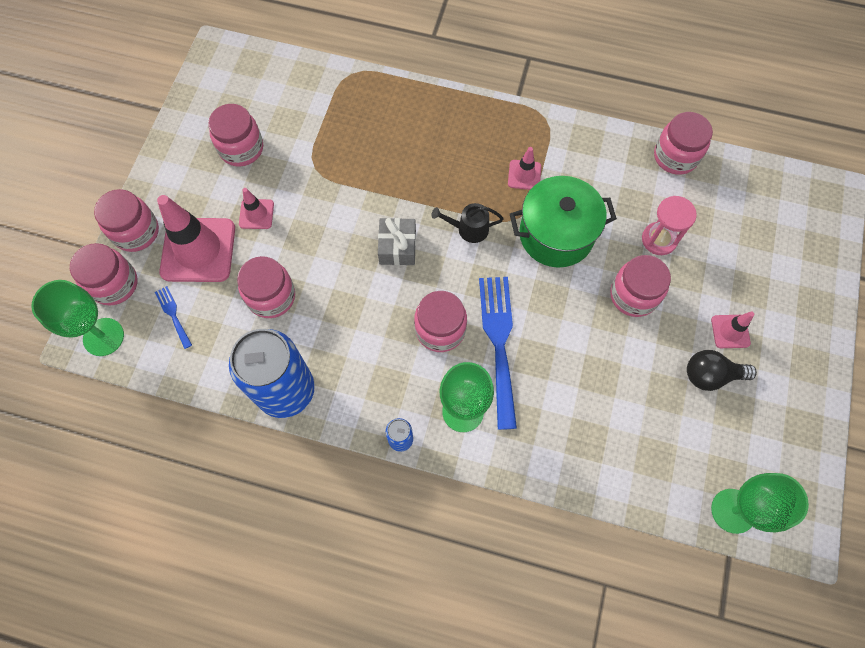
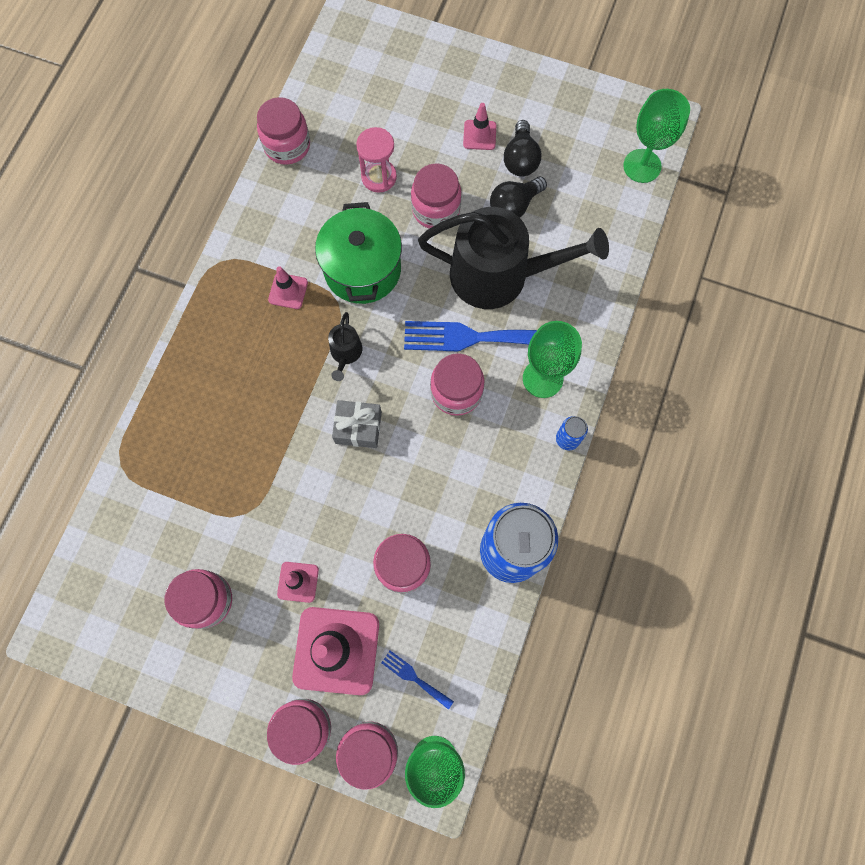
camera: 85 degrees left, 5 degrees up
(173, 314) = (414, 678): blue fork -> blue fork turned 60 degrees clockwise
(570, 361) = (498, 275): none -> black watering can
(653, 372) = (514, 206): none -> black light bulb

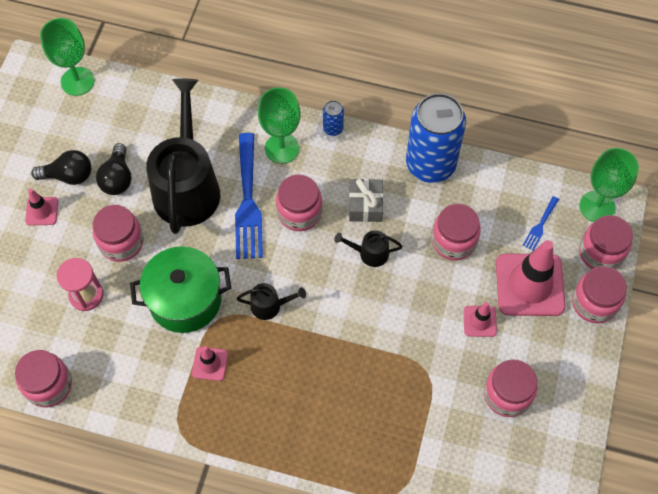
camera: 95 degrees left, 10 degrees down
(358, 427) = (339, 288): grey gift -> grey gift (365, 205)
(397, 466) = (370, 253): none -> black watering can
(514, 206) = (117, 178): black light bulb -> black light bulb turned 45 degrees clockwise

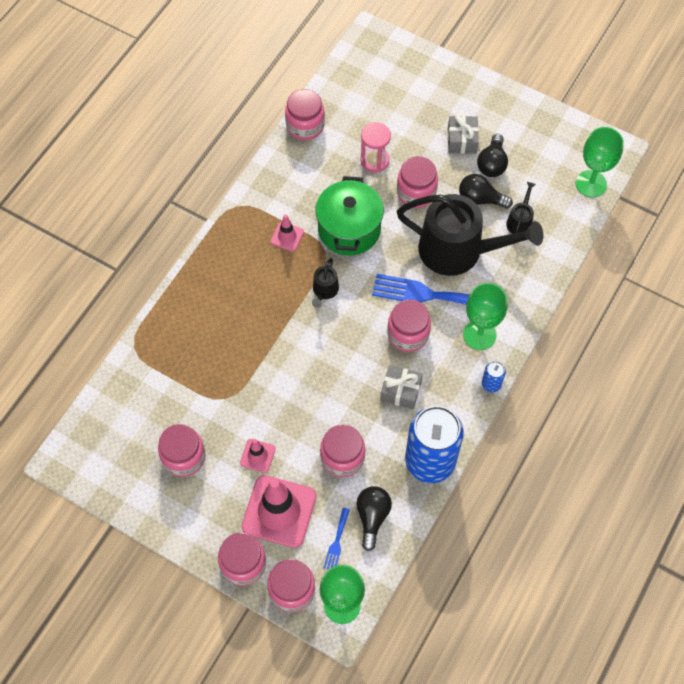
camera: 105 degrees right, 0 degrees up
(42, 211) = (462, 140): pink traffic cone -> grey gift
(370, 253) = (351, 382): black watering can -> black watering can (520, 221)
(504, 201) = (372, 517): none -> black light bulb
(540, 225) = (336, 542): blue fork -> blue fork turned 120 degrees counterclockwise

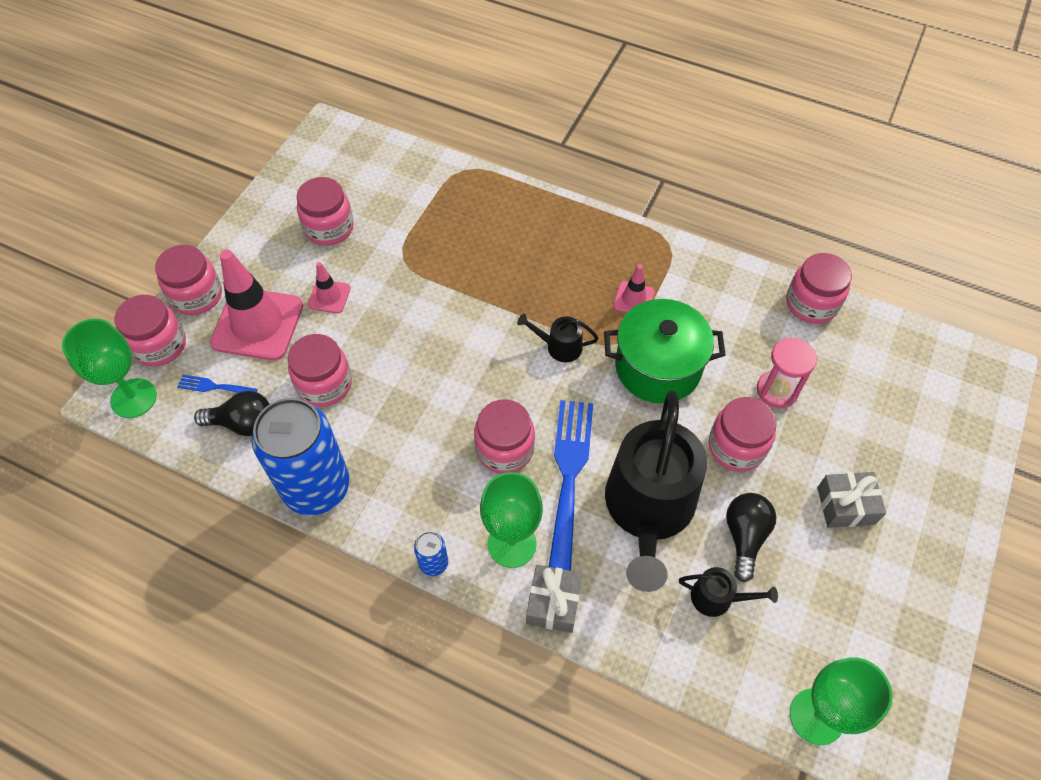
camera: 85 degrees right, 5 degrees down
(400, 391) = (418, 445): grey gift -> grey gift (553, 603)
(492, 164) = (814, 552): black light bulb -> none

